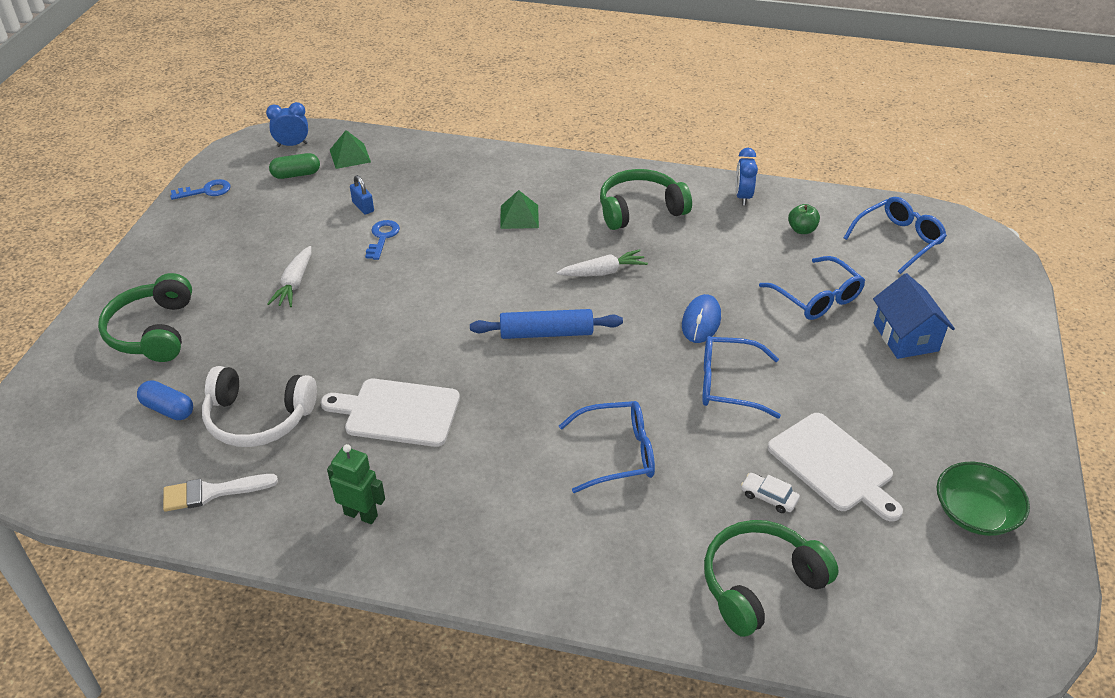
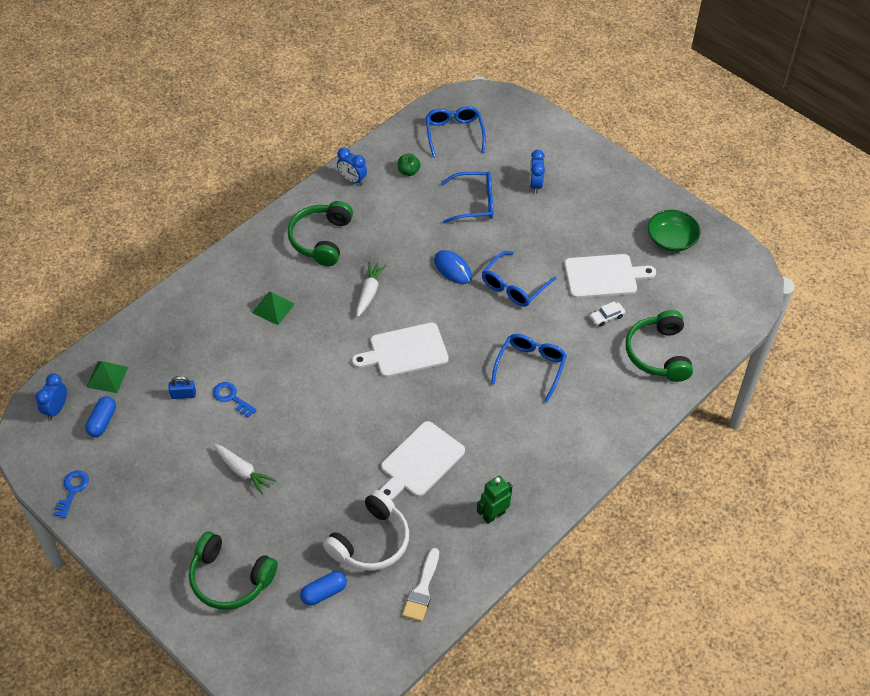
camera: 60 degrees left, 10 degrees up
(296, 174) = (102, 421): green capsule -> blue capsule
(546, 333) = (405, 351): blue rolling pin -> white cutting board
(905, 337) = (535, 185): blue house -> blue clock

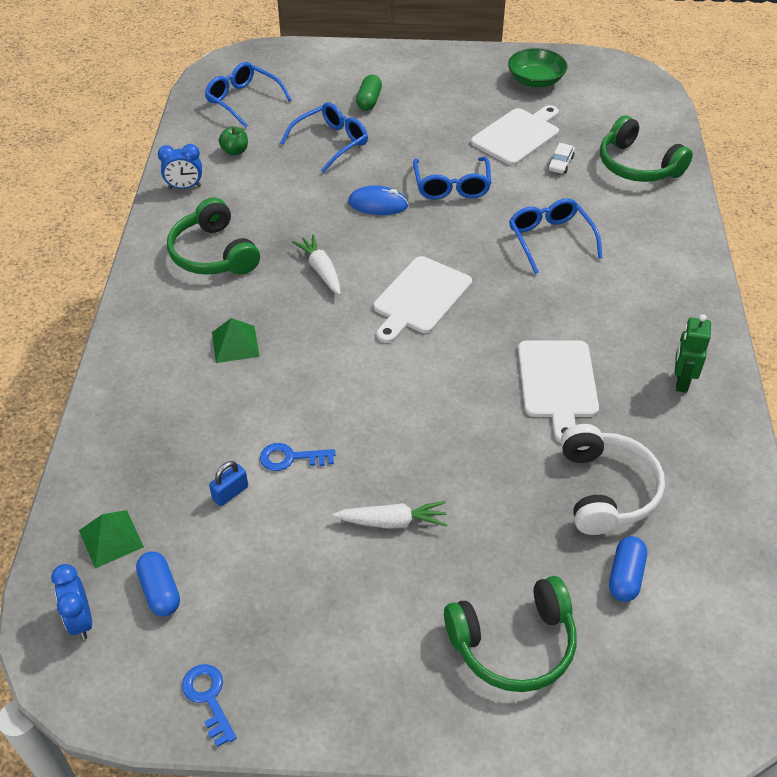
camera: 40 degrees left, 5 degrees down
(422, 589) = (709, 496): white brush -> none
(535, 185) = (369, 101): blue clock -> green capsule

